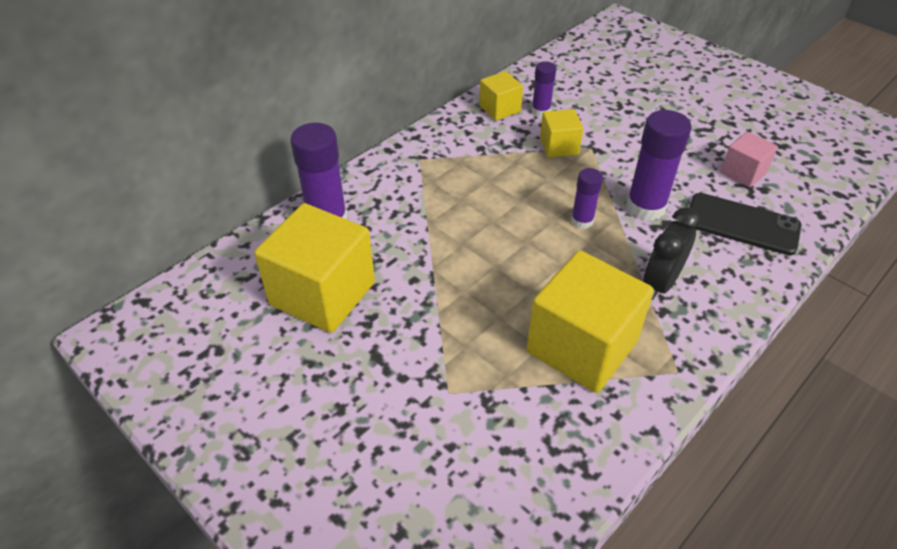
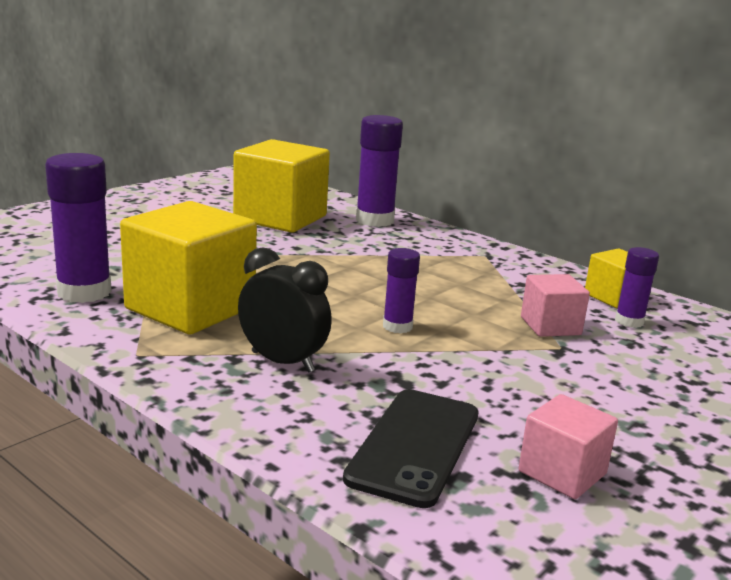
camera: 85 degrees right, 25 degrees down
(559, 146) = (550, 326): yellow cube -> pink cube
(645, 207) = (436, 370): purple glue stick -> purple glue stick (84, 292)

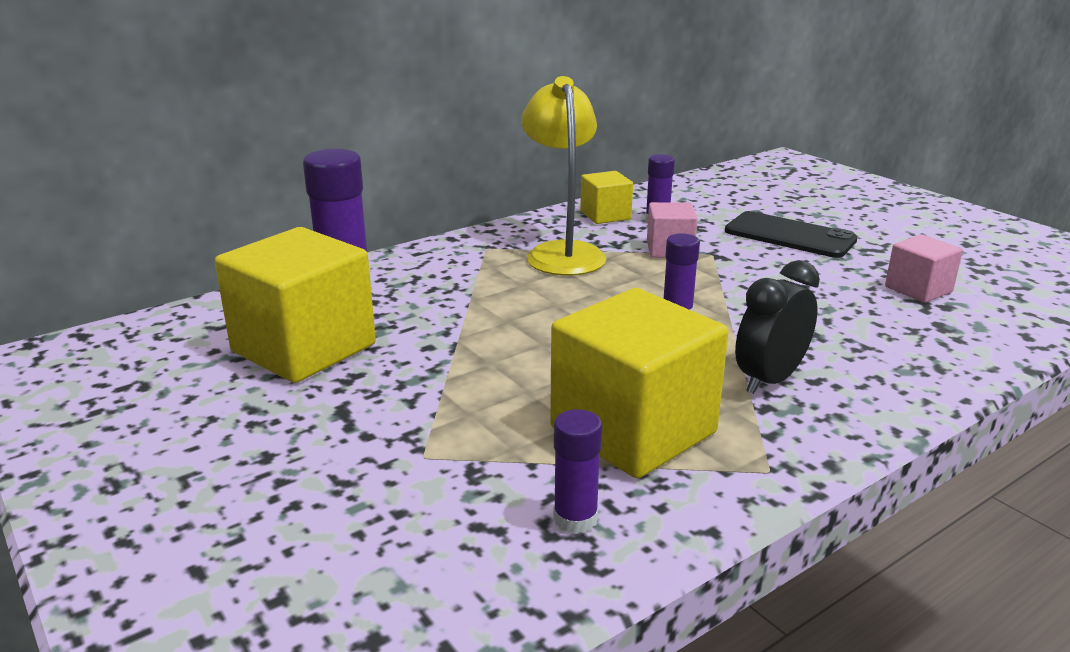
camera: 75 degrees left, 5 degrees up
(84, 292) = (575, 519): purple glue stick -> purple glue stick, size x0.56
(415, 446) = (906, 335): black phone -> black phone (789, 235)
(499, 281) = (562, 252): none -> yellow lamp

